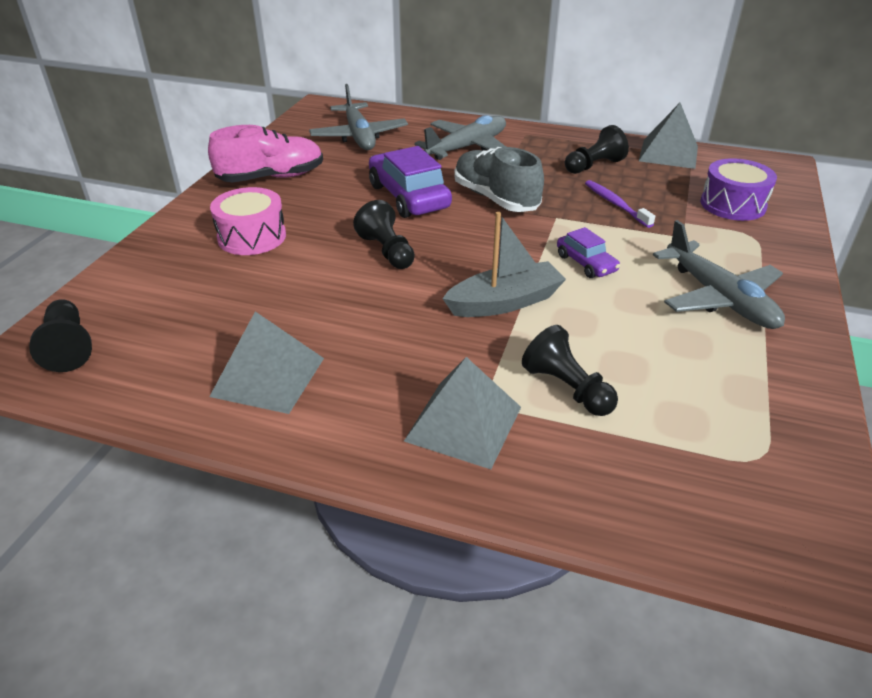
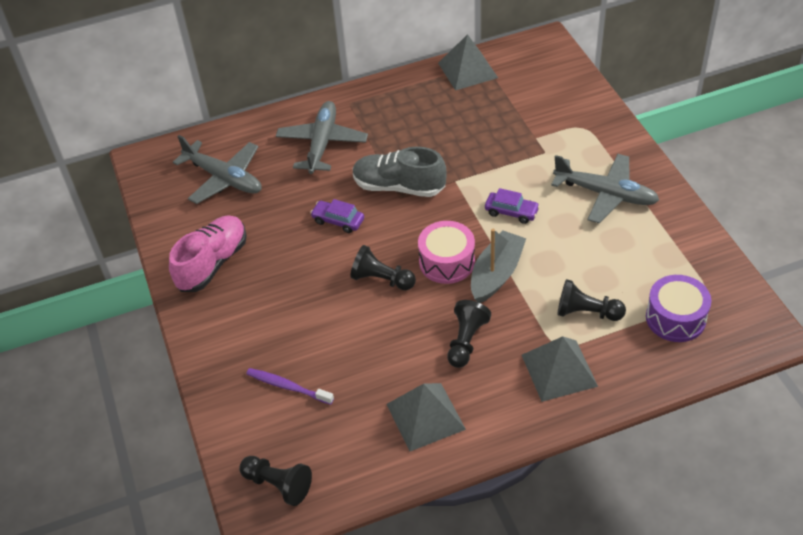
camera: 35 degrees left, 10 degrees up
(252, 237) = (275, 326): pink drum -> pink drum (447, 262)
(408, 197) = (338, 221): purple car -> purple car, size x0.54
(594, 166) = (431, 113): black pawn -> black pawn (466, 341)
(615, 204) = (480, 145): purple toothbrush -> purple toothbrush (288, 387)
(732, 205) = (549, 103): purple drum -> purple drum (675, 318)

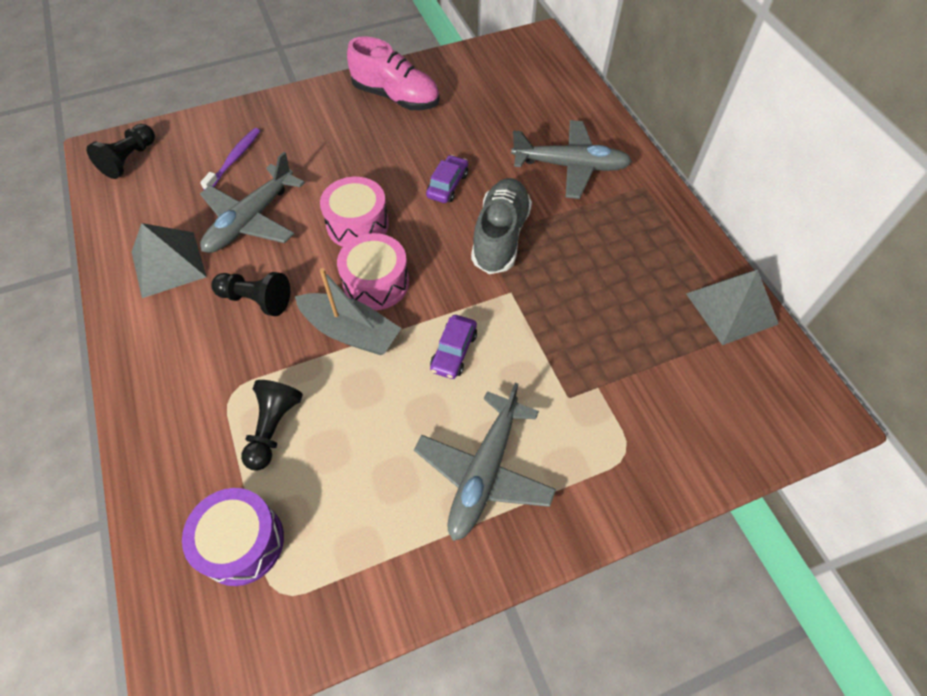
camera: 85 degrees right, 10 degrees up
(223, 178) = (513, 94): grey plane -> grey plane (251, 220)
(381, 279) = (357, 224): black pawn -> pink drum
(559, 370) = (193, 391): grey pyramid -> none

